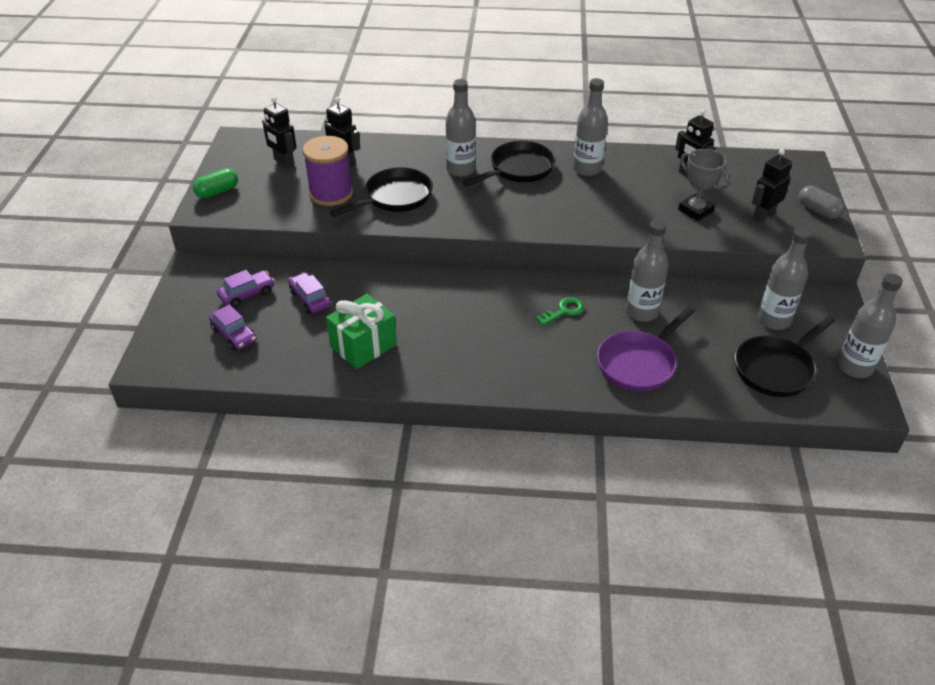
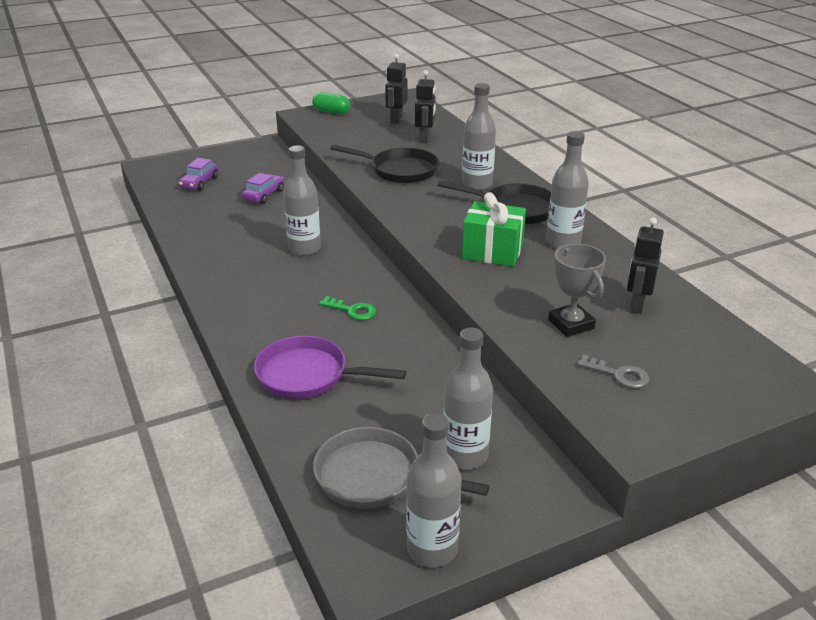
camera: 60 degrees right, 10 degrees down
(247, 294) = (249, 172): purple car -> none
(331, 193) = (375, 147): purple spool -> none
(363, 345) = (225, 232): green gift -> green gift (492, 252)
(642, 312) = (392, 357): grey bottle -> grey bottle (304, 249)
(695, 210) = (571, 324): grey trophy -> grey trophy turned 45 degrees counterclockwise
(763, 216) = (619, 375): black robot -> grey key
(776, 368) = (375, 477): black pan -> grey pan
(818, 211) = (689, 418): grey capsule -> none

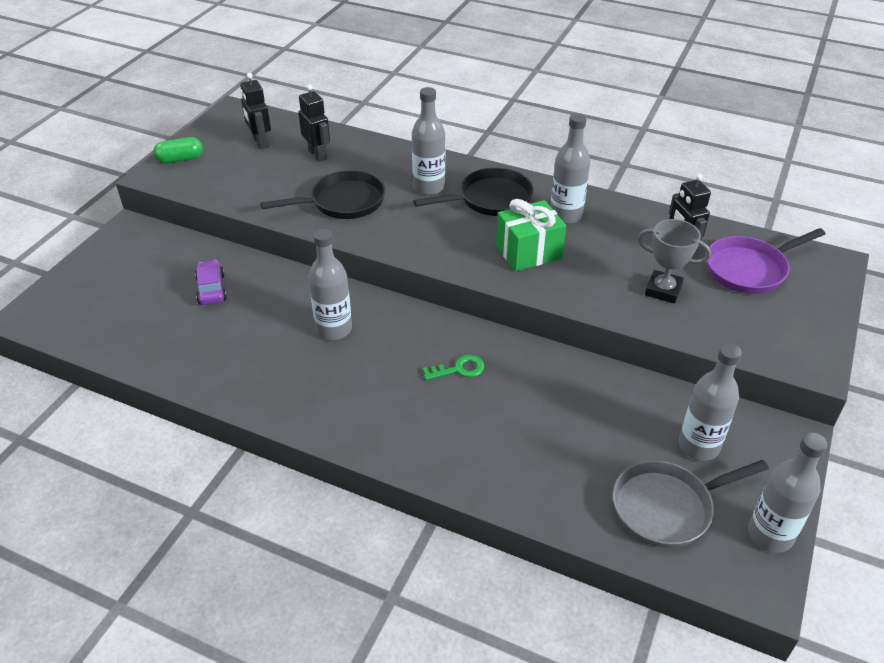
camera: 40 degrees left, 10 degrees up
(200, 182) = (119, 308): purple car -> none
(308, 375) = (506, 453): purple pan -> purple pan (749, 269)
(619, 375) = (742, 316): grey key -> none

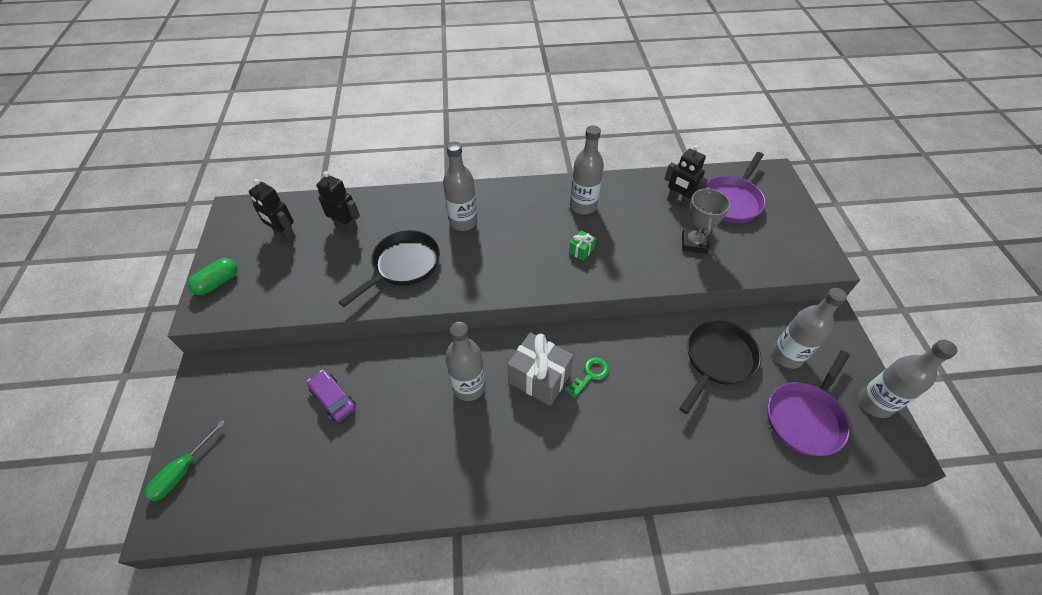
camera: 30 degrees left, 10 degrees up
(63, 289) = (183, 471): none -> green screwdriver
(406, 350) = (539, 378): none -> grey gift
(490, 199) = (518, 214): black pan -> black pan (717, 360)
(528, 252) = (581, 250): green gift -> green gift, size x0.46
(663, 290) = (694, 243): grey trophy -> grey trophy turned 75 degrees counterclockwise
(667, 507) = (805, 417): grey pan -> purple pan

